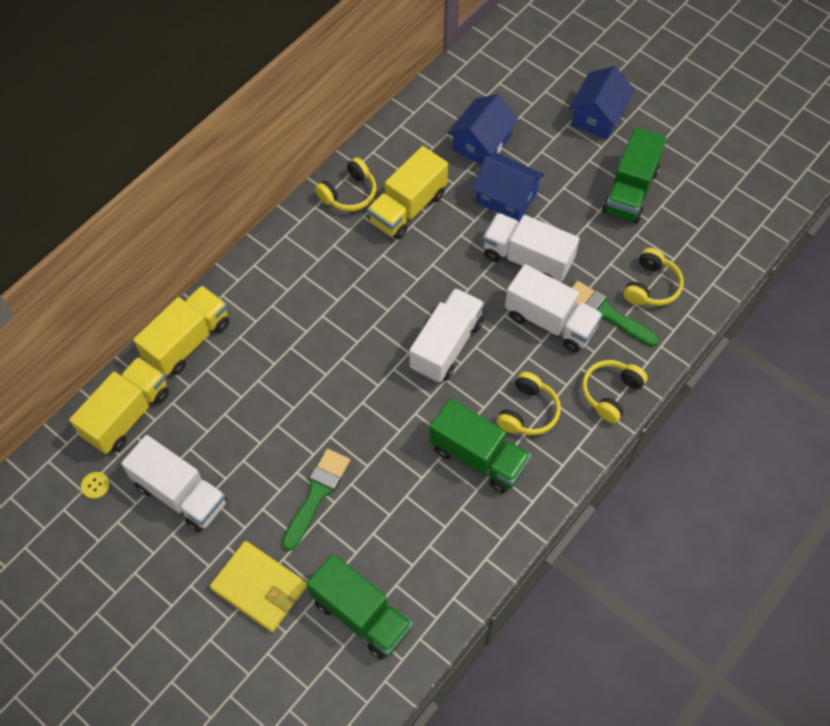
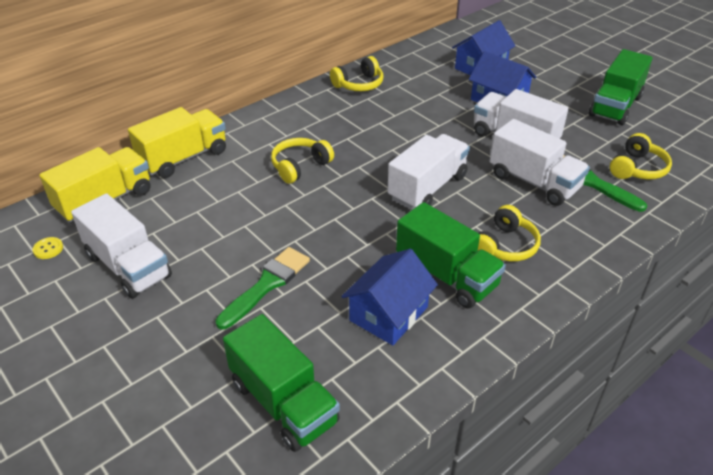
camera: 10 degrees right, 20 degrees down
(259, 587) = (177, 358): yellow wallet -> none
(408, 208) = (408, 97): yellow truck -> none
(598, 116) = (585, 61): blue house -> blue house (388, 313)
(611, 393) = (595, 242): yellow headphones -> yellow headphones (300, 166)

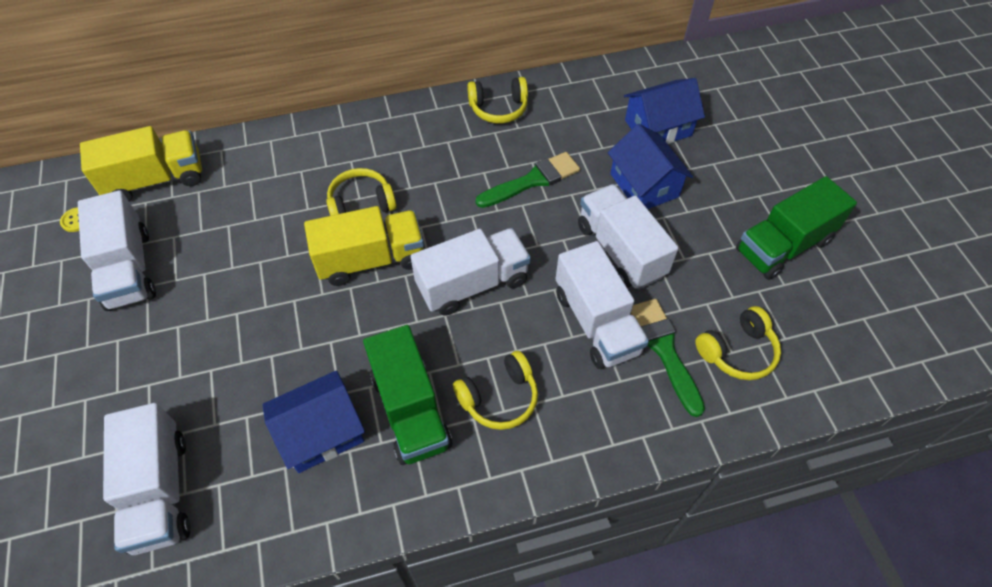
camera: 25 degrees right, 15 degrees up
(183, 158) = (257, 151): yellow truck -> yellow truck (371, 260)
(267, 285) = (233, 345): green brush -> green brush (532, 180)
(283, 402) = (160, 491): green truck -> white truck

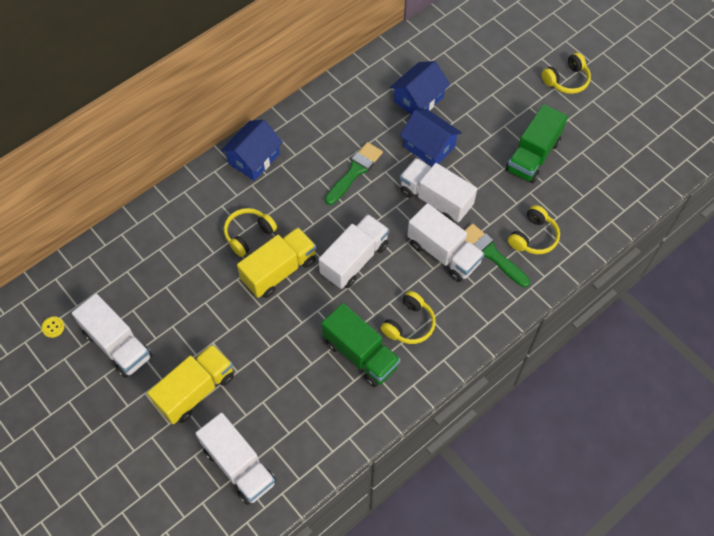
camera: 25 degrees left, 5 degrees up
(156, 180) = (89, 275): yellow truck -> yellow truck (196, 390)
(321, 432) = (314, 390): blue house -> blue house (254, 158)
(498, 108) = (302, 125): yellow headphones -> yellow headphones (566, 80)

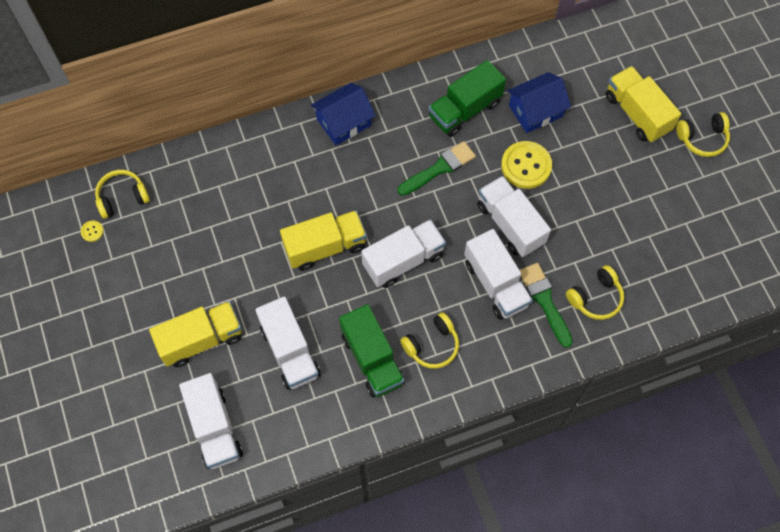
camera: 20 degrees right, 5 degrees up
(118, 345) = (145, 269): white truck -> white truck (290, 351)
(249, 234) = (309, 200): yellow headphones -> yellow headphones (122, 198)
(429, 147) = (526, 166): blue house -> yellow button
(504, 76) = (637, 113): none -> yellow truck
(532, 156) = (631, 210): green truck -> green truck (465, 110)

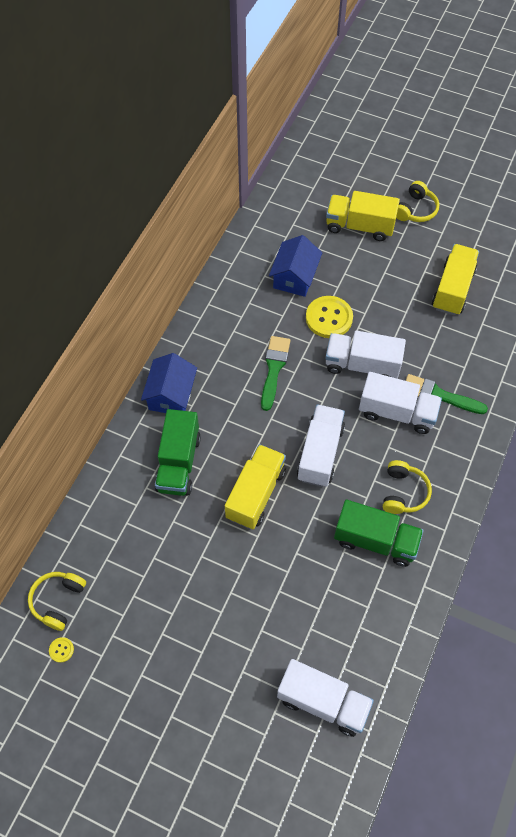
camera: 45 degrees left, 5 degrees down
(201, 340) = (240, 647): yellow truck -> yellow truck (452, 289)
(290, 351) = (314, 591): white truck -> none
(465, 110) = (247, 315): green truck -> green truck (178, 463)
(595, 297) = (466, 364): yellow headphones -> none

